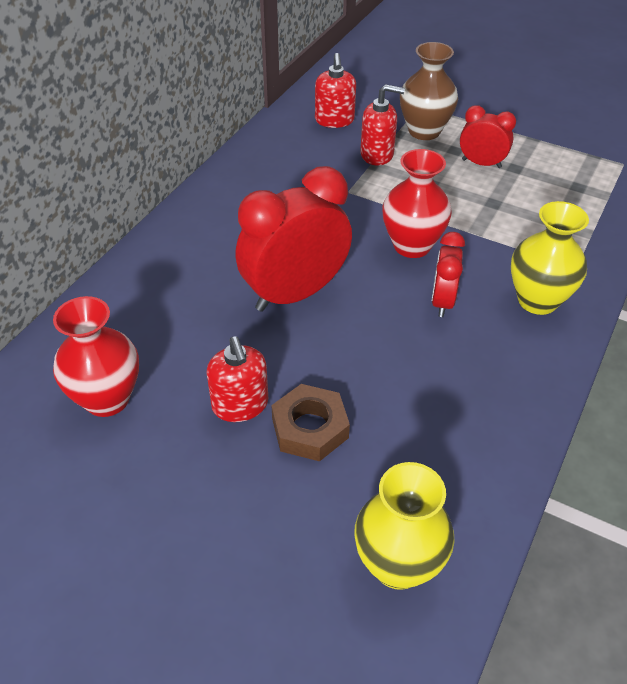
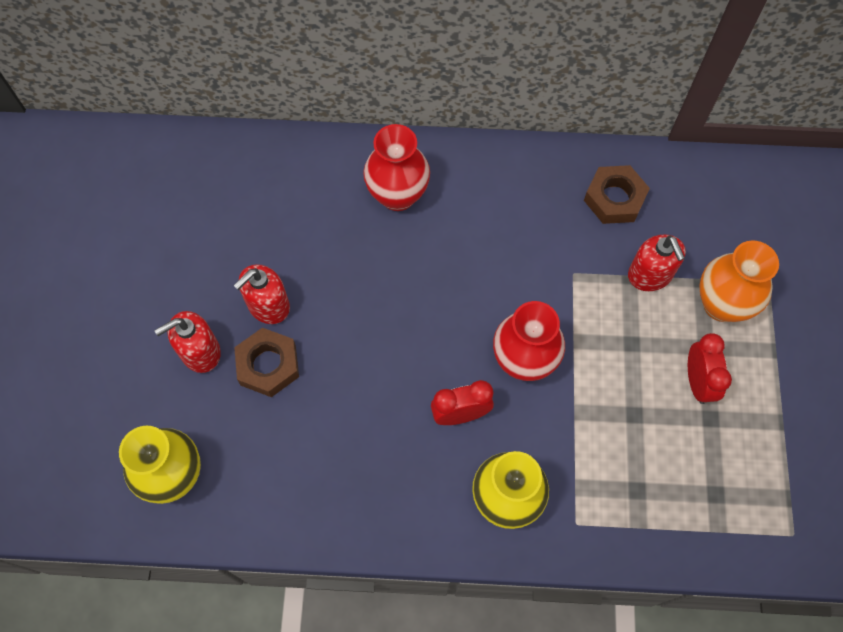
camera: 65 degrees right, 20 degrees up
(107, 399) = (233, 213): red vase -> red vase (397, 195)
(295, 294) = (407, 289): red clock -> none
(297, 148) = (614, 198): none -> brown nut
(334, 120) = (685, 211): red soap dispenser -> red soap dispenser (200, 352)
(424, 131) = (721, 304): brown vase -> orange vase

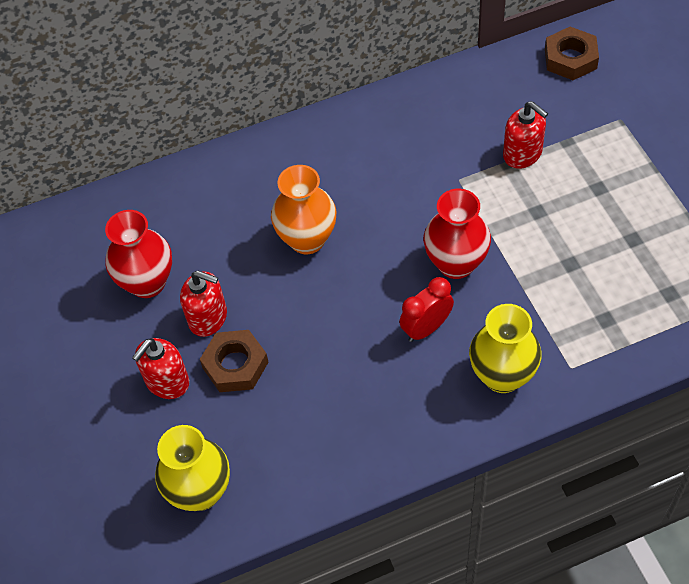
camera: 20 degrees left, 10 degrees down
(268, 305) = (208, 318): red soap dispenser -> red soap dispenser turned 90 degrees counterclockwise
(397, 195) = (274, 183): red vase -> red vase (147, 283)
(614, 198) = (460, 109): brown nut -> brown nut (570, 58)
(697, 381) = (607, 217): red clock -> none
(721, 304) = (593, 151): orange vase -> orange vase (307, 239)

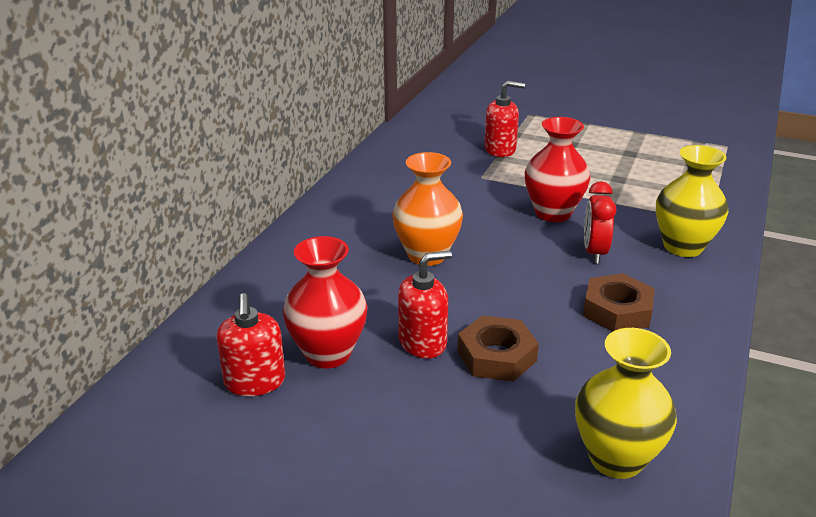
camera: 50 degrees left, 25 degrees down
(167, 382) = (456, 405): red soap dispenser -> red soap dispenser (255, 382)
(570, 58) = (454, 104): brown nut -> brown nut (617, 310)

